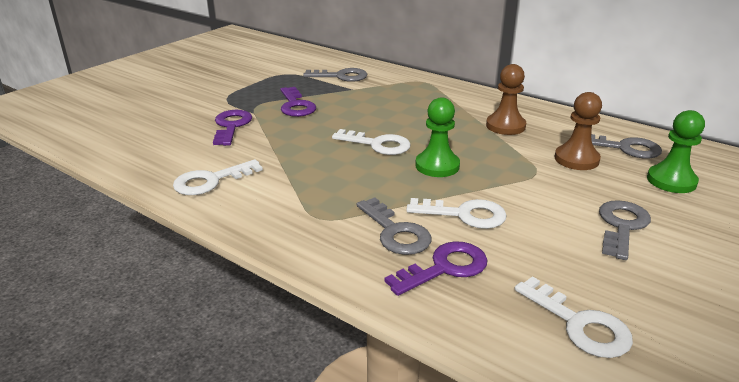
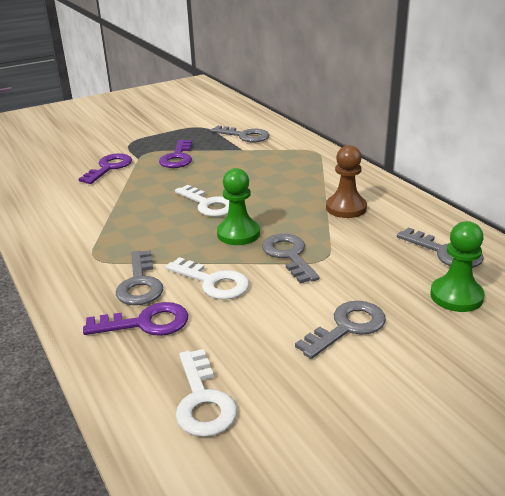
camera: 25 degrees right, 0 degrees up
(211, 181) = (49, 211): white key -> none
(504, 176) = (289, 255): none -> grey key
(576, 159) = (379, 254): brown pawn -> none

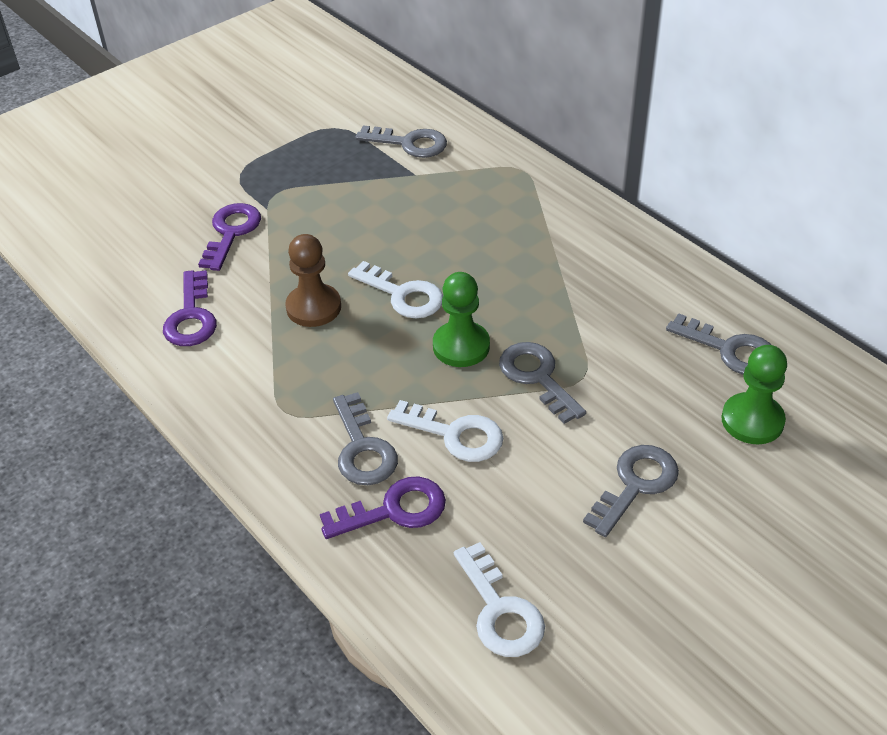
camera: 10 degrees left, 15 degrees up
(178, 158) = (325, 201): purple key -> purple key (191, 317)
(346, 208) = (590, 282): brown pawn -> brown pawn (313, 307)

